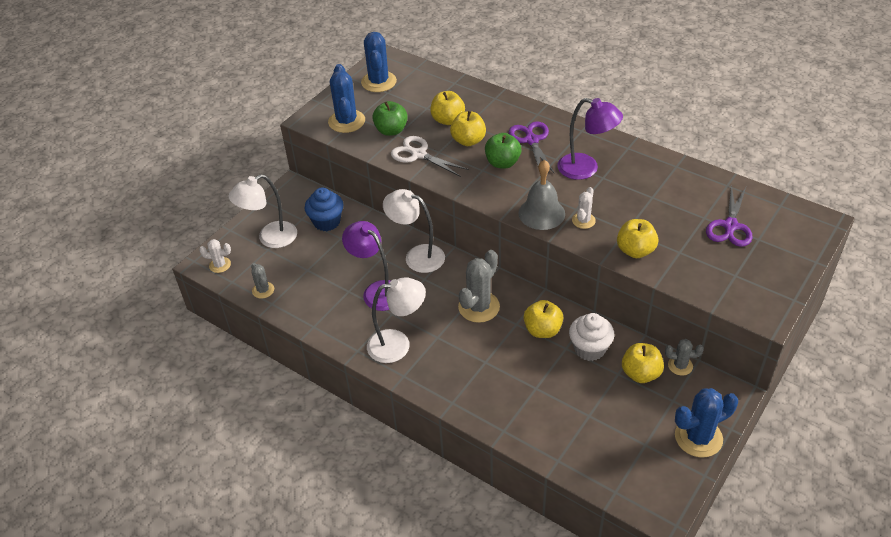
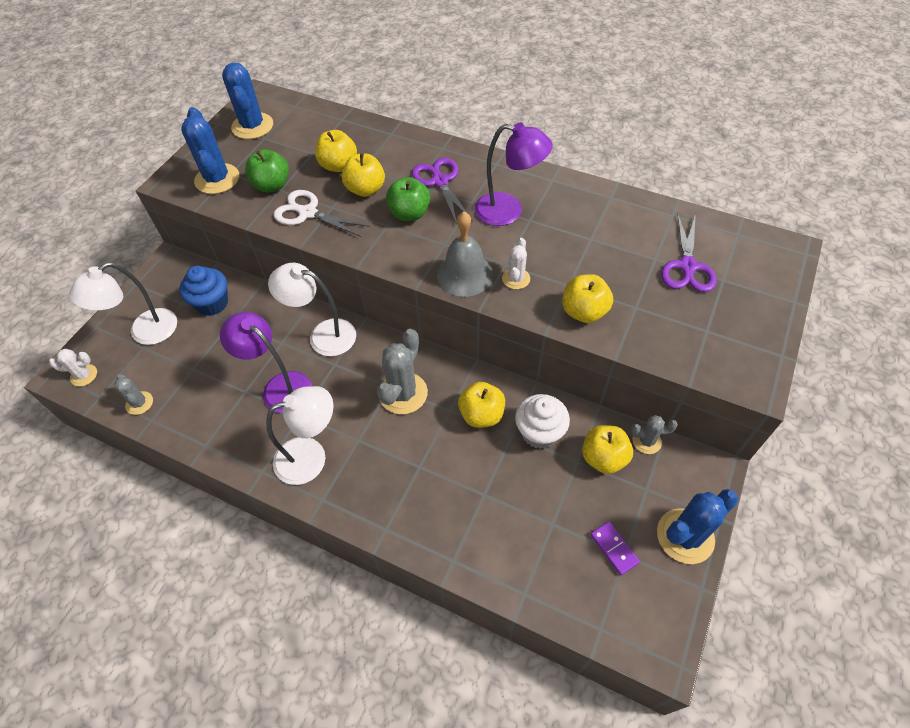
camera: 10 degrees left, 10 degrees up
(637, 439) = (614, 548): none -> purple domino

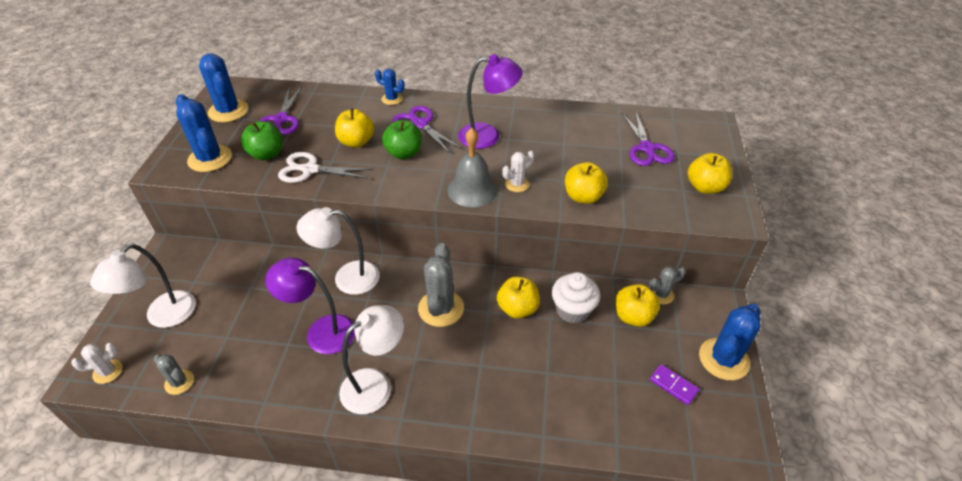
camera: 20 degrees left, 10 degrees down
(212, 303) = (226, 275): blue cupcake -> none
(300, 147) = (281, 120): none -> purple scissors
(338, 165) = (323, 128): yellow apple -> yellow apple (705, 187)
(422, 143) = (392, 99): none -> blue cactus
(516, 278) = (517, 184): white cactus -> white cactus turned 60 degrees clockwise

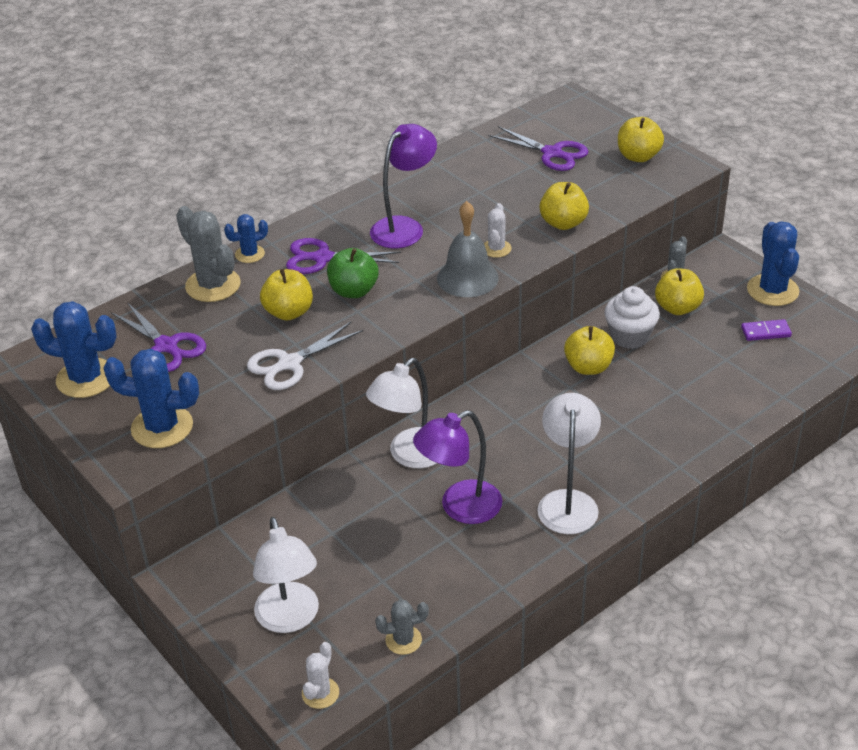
camera: 45 degrees left, 5 degrees down
(266, 154) = (217, 382): green apple -> none
(441, 308) = (529, 414): grey cactus -> grey cactus (213, 285)

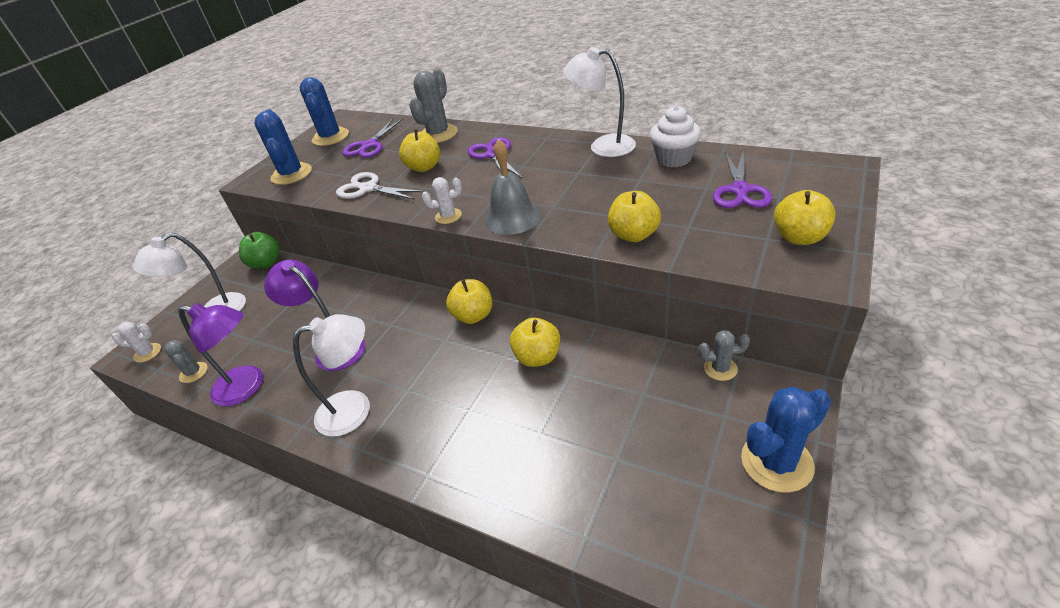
camera: 70 degrees right, 0 degrees up
(250, 254) = (479, 131): blue cactus -> none
(353, 291) = (463, 179): green apple -> green apple (266, 263)
(404, 227) = (557, 168): purple lamp -> purple lamp (247, 387)
(410, 456) = (382, 301): white lamp -> white lamp (602, 146)
(496, 249) = (563, 216): white cactus -> white cactus (448, 216)
(630, 336) = (600, 369): white cupcake -> white cupcake (674, 159)
(677, 308) = (672, 388): yellow apple -> yellow apple (473, 316)
(765, 332) = (691, 481): purple domino -> none

